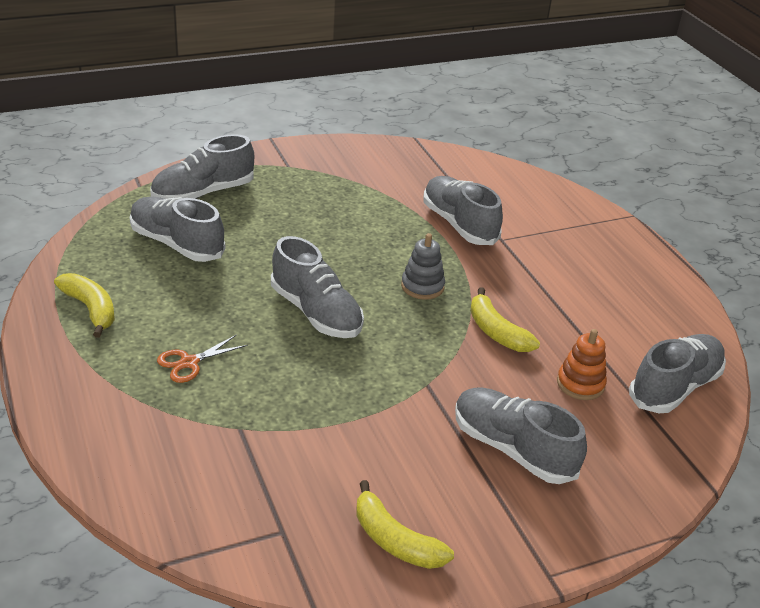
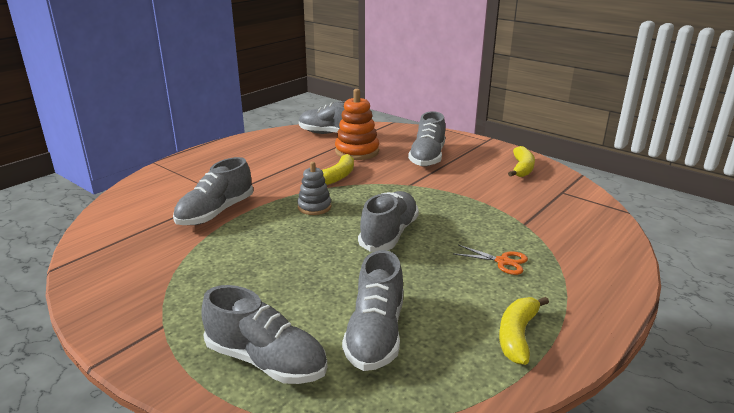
camera: 115 degrees left, 10 degrees down
(580, 384) = (357, 151): orange stacking toy -> orange stacking toy, size x1.59

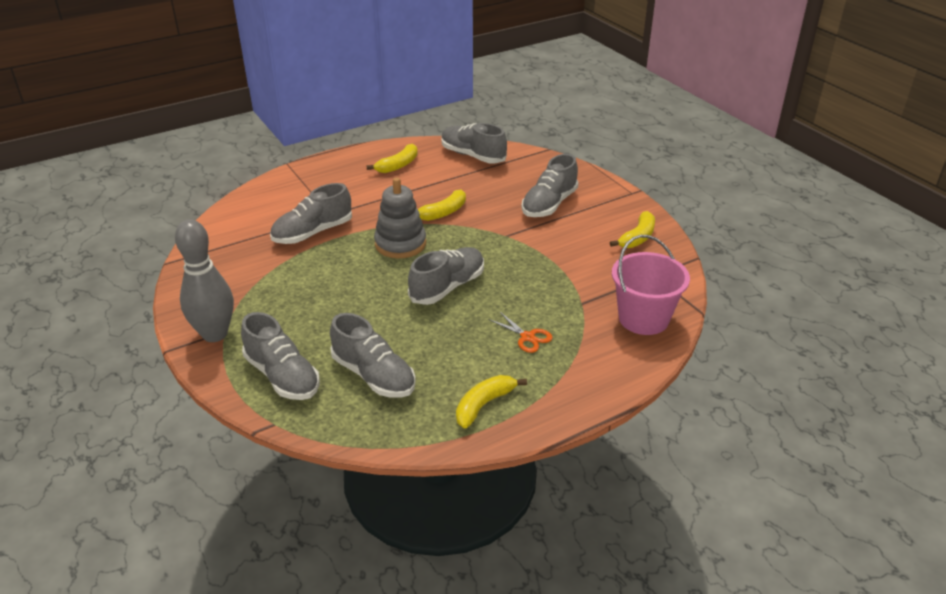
camera: 20 degrees right, 10 degrees up
(151, 332) = (215, 334): none -> grey bowling pin
(268, 149) = (398, 165): none -> yellow banana
(314, 207) = (400, 244): grey stacking toy -> grey stacking toy, size x1.59
(357, 151) = (482, 184): orange stacking toy -> none
(375, 334) = (374, 376): grey shoe -> grey shoe turned 75 degrees counterclockwise
(588, 226) = (643, 318): none -> pink bucket

